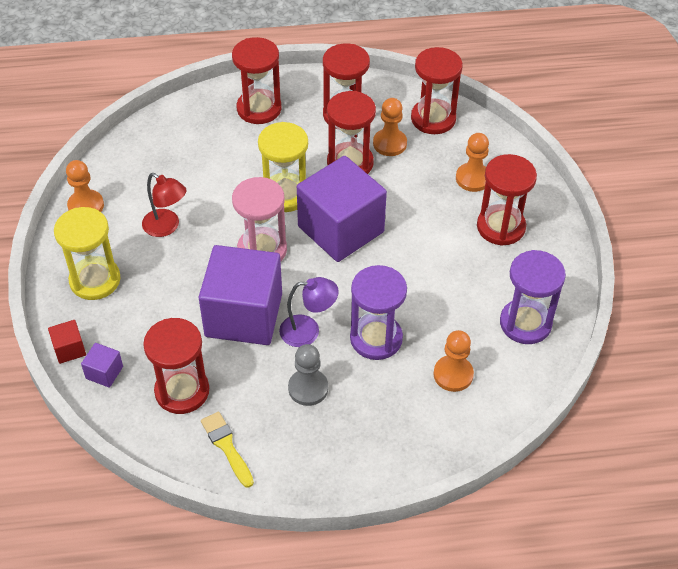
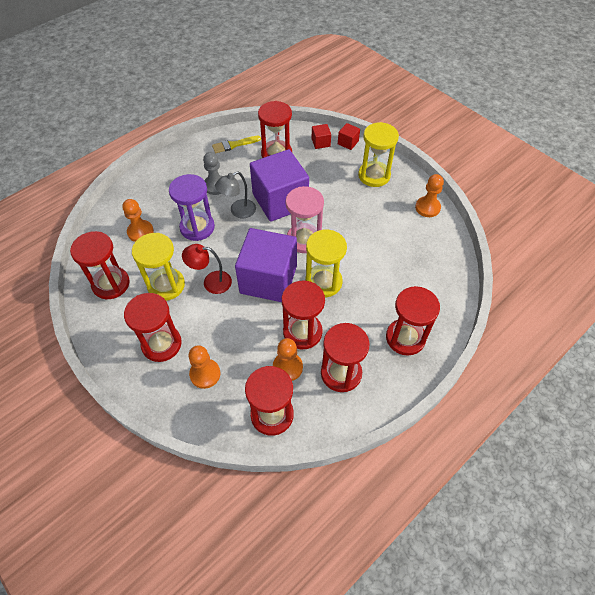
camera: 145 degrees right, 5 degrees up
(104, 372) = (320, 142): purple cube -> red cube
(167, 227) = (370, 221): red lamp -> red lamp (211, 282)
(226, 446) = (234, 145): yellow brush -> yellow brush turned 135 degrees clockwise
(308, 331) = (238, 211): purple lamp -> grey lamp
(460, 285) = (166, 285): none -> yellow hourglass
(525, 323) = (111, 284): purple hourglass -> red hourglass

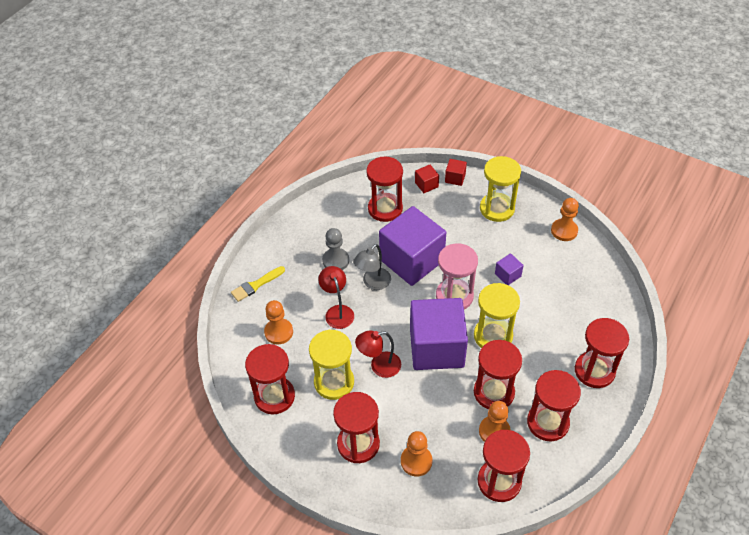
camera: 15 degrees left, 5 degrees down
(197, 227) = (337, 311): purple hourglass -> red lamp
(234, 145) = (334, 209): yellow brush -> yellow brush (256, 285)
(359, 233) = (508, 275): none -> purple cube

